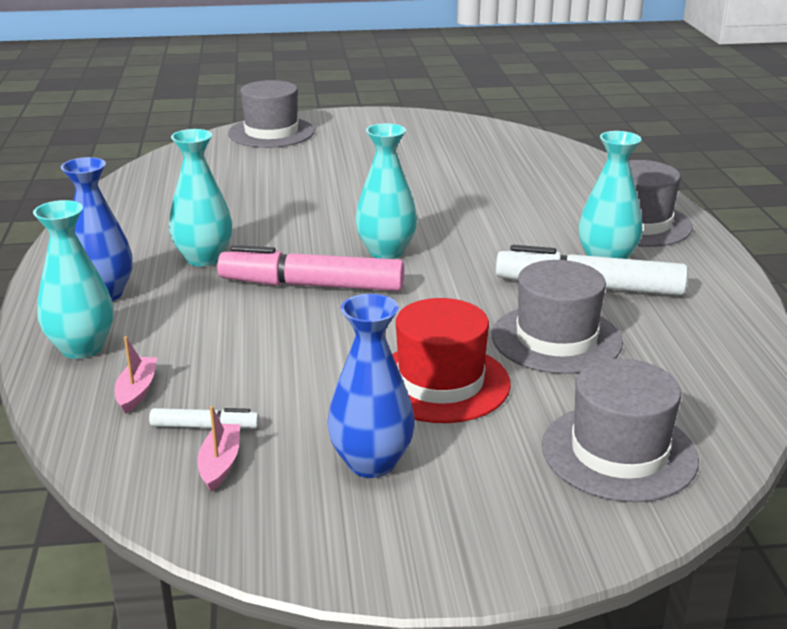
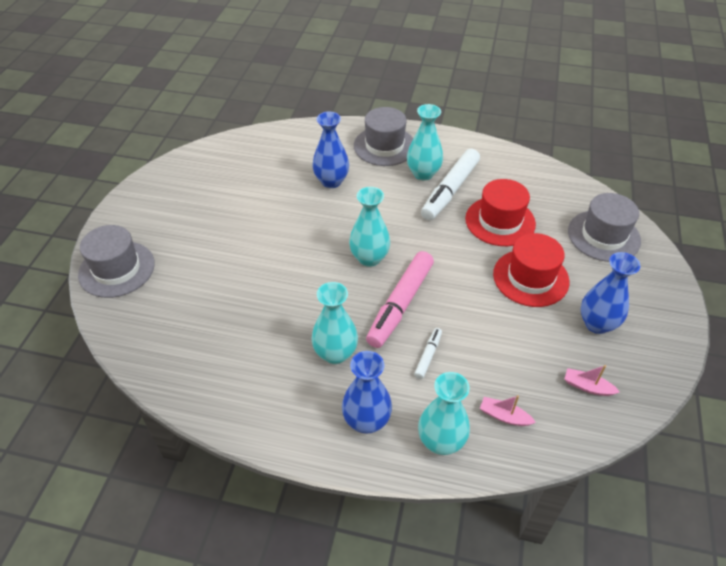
camera: 70 degrees left, 20 degrees up
(205, 427) = (550, 388): white marker -> white marker (428, 356)
(518, 203) = (331, 181): none -> blue vase
(556, 339) = (500, 221): grey hat -> red hat

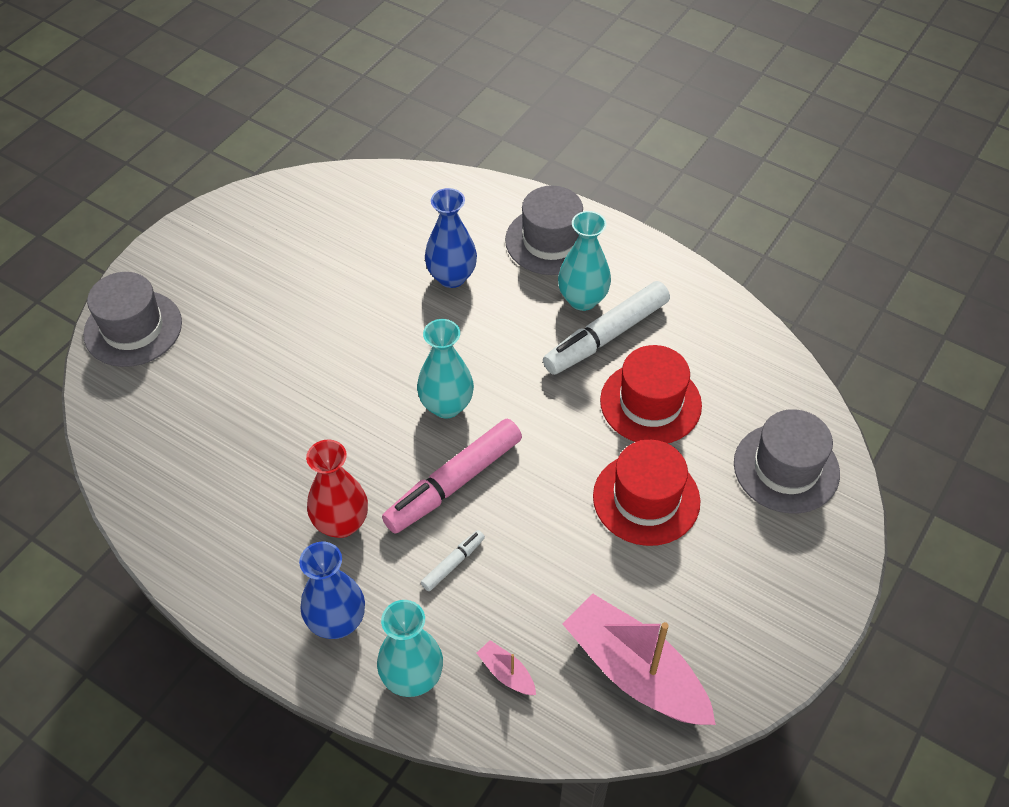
camera: 20 degrees right, 5 degrees up
(335, 353) = (341, 523): turquoise vase -> red vase
(587, 387) = (635, 672): pink boat -> pink boat, size x2.39
(597, 324) = (699, 592): blue vase -> none

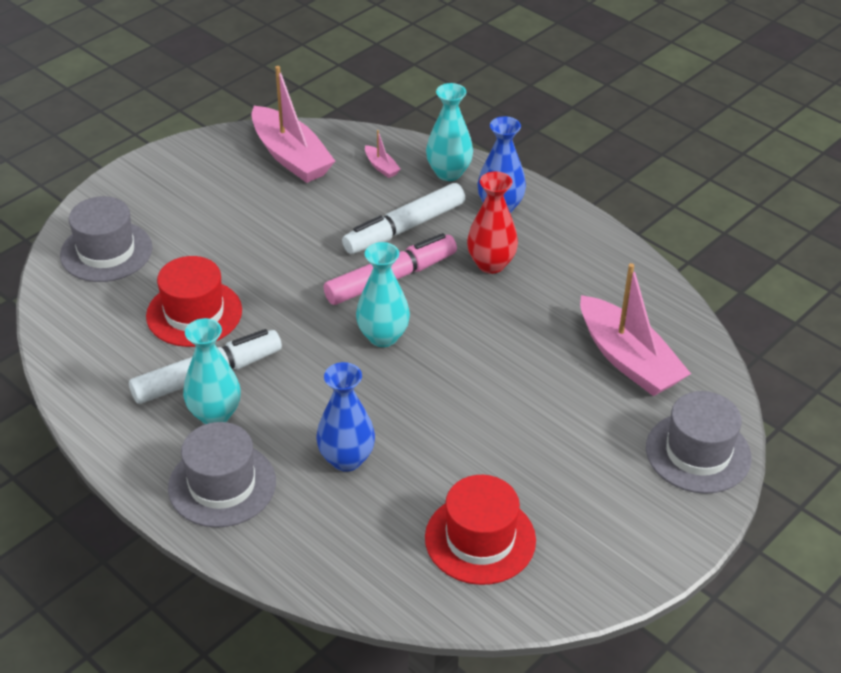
camera: 170 degrees left, 10 degrees down
(189, 417) = (628, 360): none -> pink boat
(453, 563) = (404, 228): white marker -> white marker, size x2.15
(646, 499) = (234, 247): red hat -> red hat (480, 539)

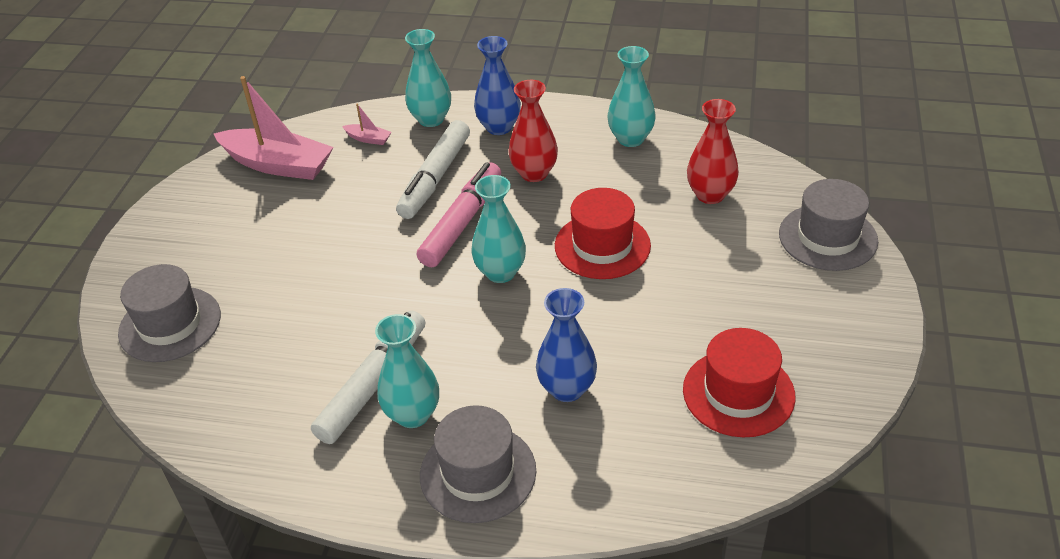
camera: 30 degrees left, 0 degrees up
(194, 313) = (309, 336): red hat -> red hat (602, 246)
(607, 273) = (630, 139): none -> turquoise vase
(628, 360) = (710, 195): pink boat -> red vase

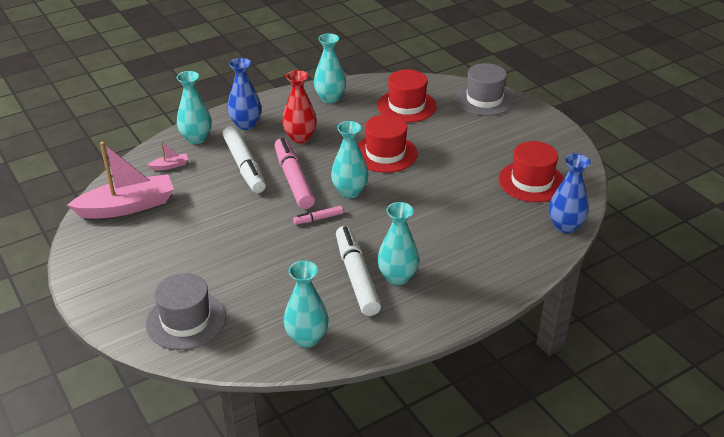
camera: 45 degrees left, 5 degrees down
(238, 423) = (307, 338): none -> turquoise vase
(426, 286) = (318, 219): none -> pink marker
(478, 473) = (465, 280): grey hat -> none
(567, 389) = (456, 223): blue vase -> blue vase (565, 226)
(710, 195) = (406, 106): red vase -> red hat

